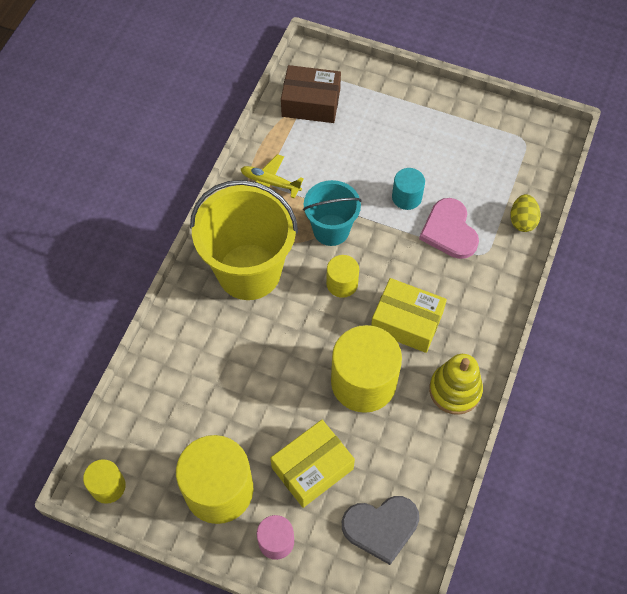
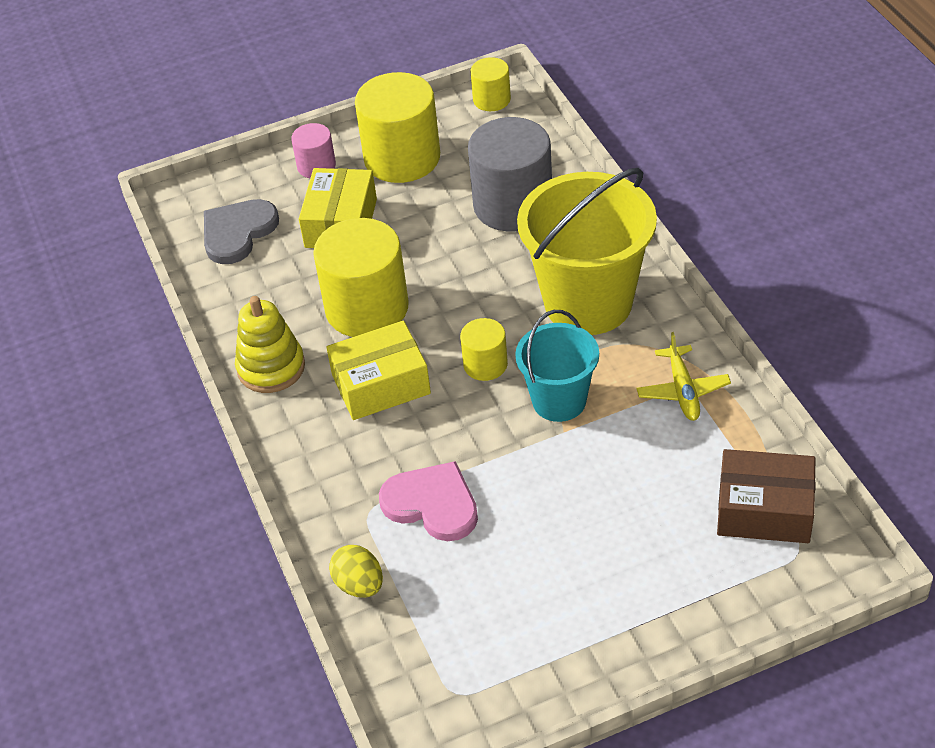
camera: 140 degrees right, 15 degrees down
(204, 379) = (513, 205): none -> grey cylinder
(270, 183) = (683, 391): yellow plane -> yellow plane turned 105 degrees clockwise
(311, 103) = (764, 510): brown box -> brown box turned 45 degrees clockwise
(406, 197) = (520, 499): turquoise cylinder -> none

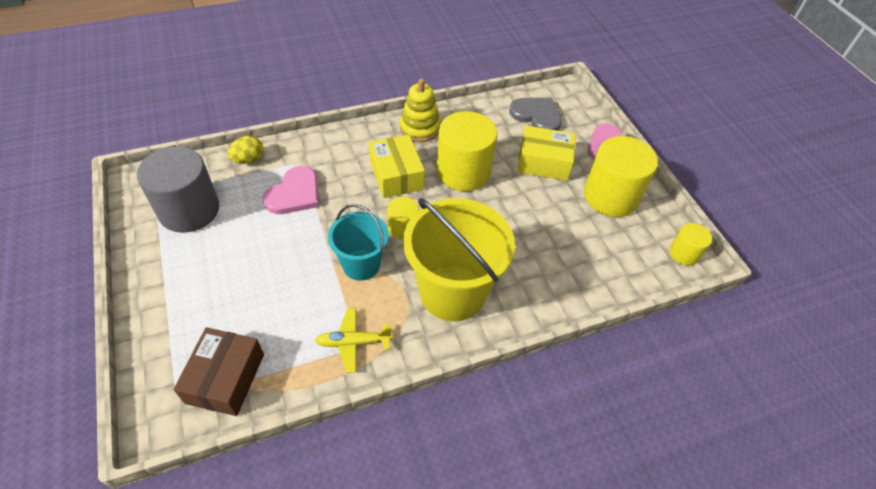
camera: 85 degrees right, 5 degrees up
(513, 205) = (560, 256): grey cylinder -> grey cylinder (189, 210)

